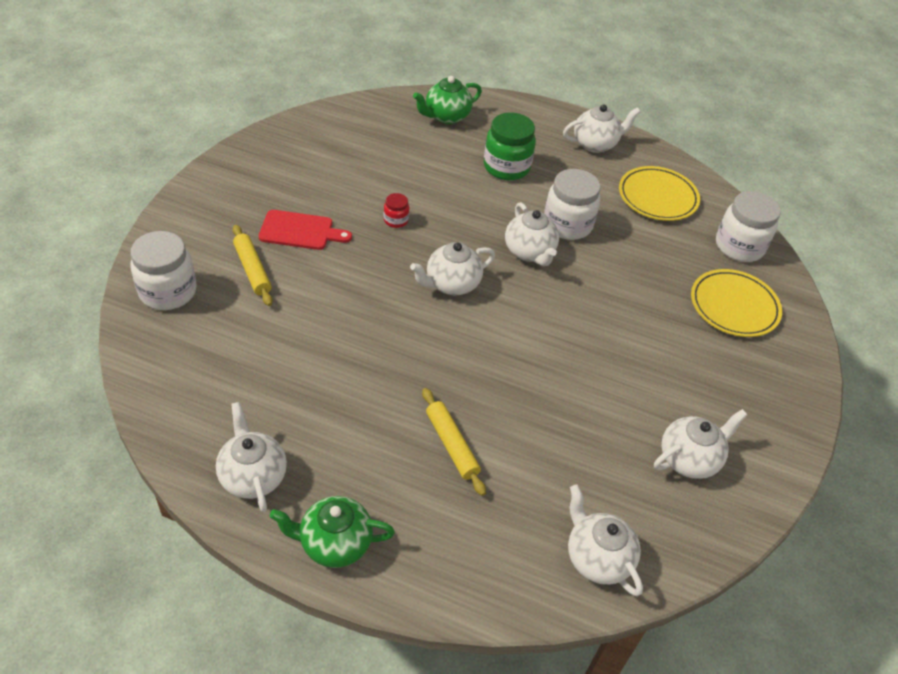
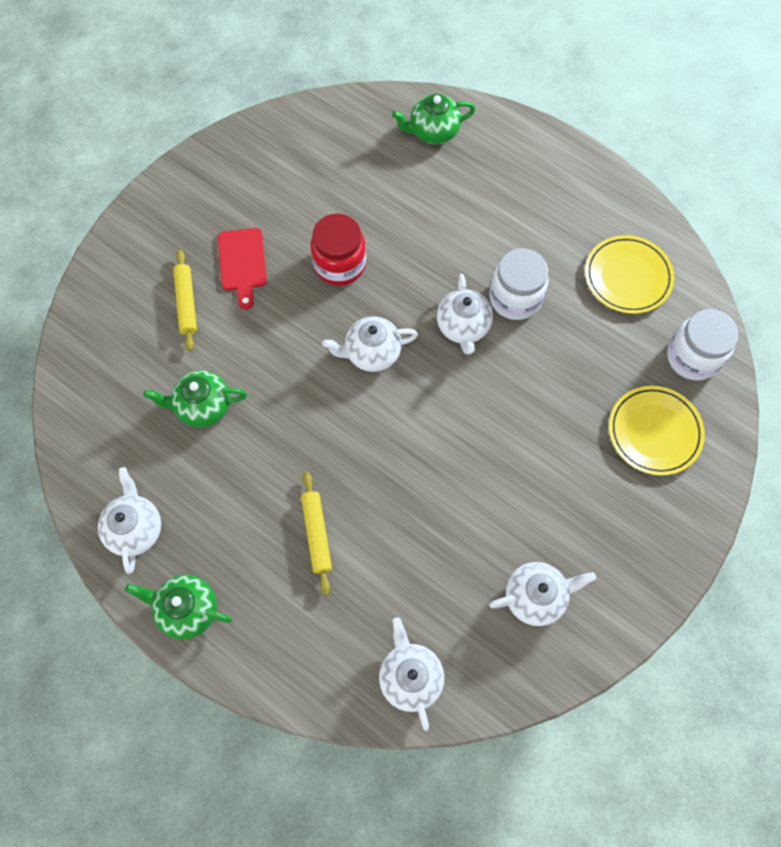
camera: 20 degrees right, 20 degrees up
(168, 292) = (105, 316): white jar -> none
(295, 353) = (202, 407): none -> green teapot
(300, 231) = (242, 263): red cutting board -> red cutting board turned 60 degrees clockwise
(396, 220) = (339, 264): red jar -> red jar, size x2.05
(506, 167) = (476, 211): green jar -> none
(595, 144) = (585, 193): white teapot -> none

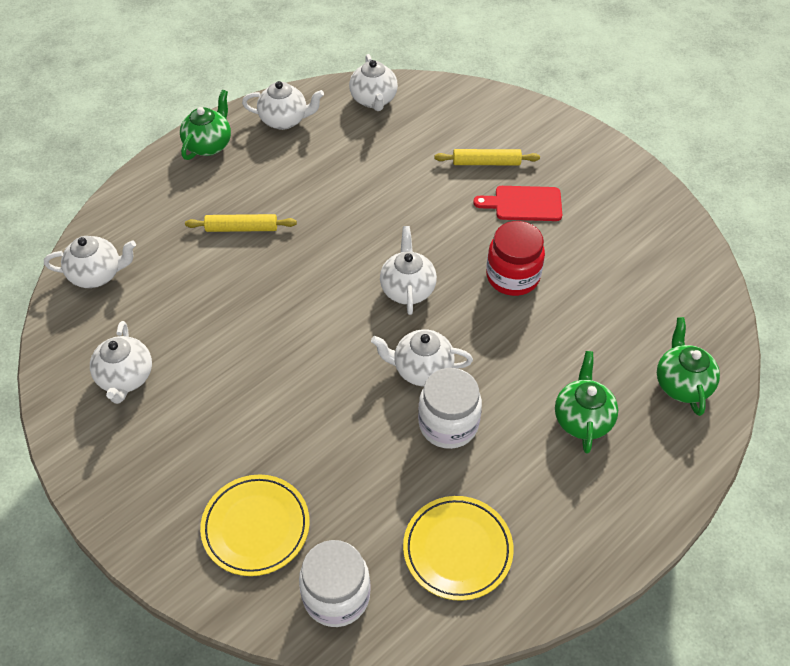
camera: 100 degrees right, 15 degrees down
(93, 433) = (374, 100): none -> white teapot
(202, 407) = (381, 166): green teapot -> green teapot (582, 419)

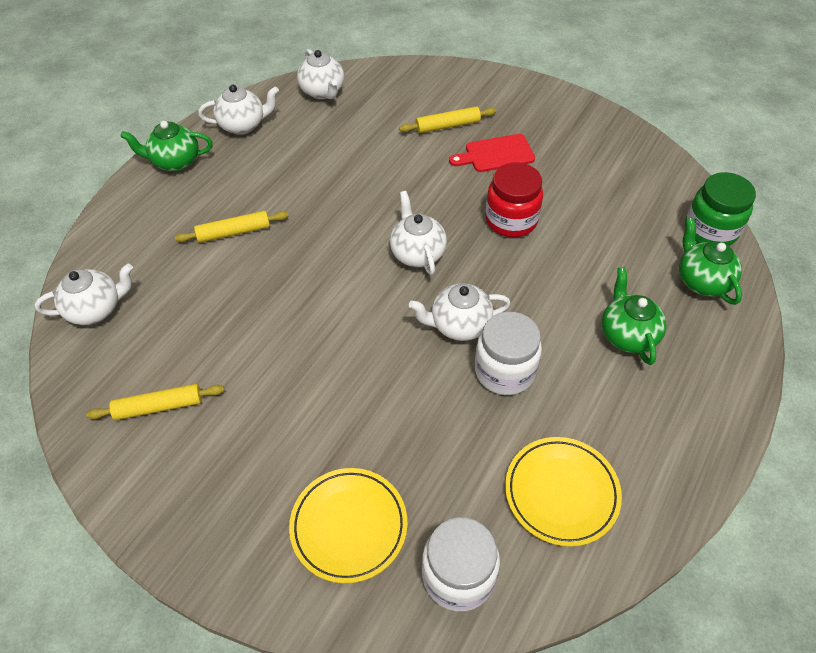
camera: 15 degrees left, 0 degrees up
(126, 378) = (159, 407): white teapot -> yellow rolling pin
(209, 145) = (175, 162): green teapot -> green teapot turned 105 degrees counterclockwise
(714, 334) = (710, 230): none -> green jar

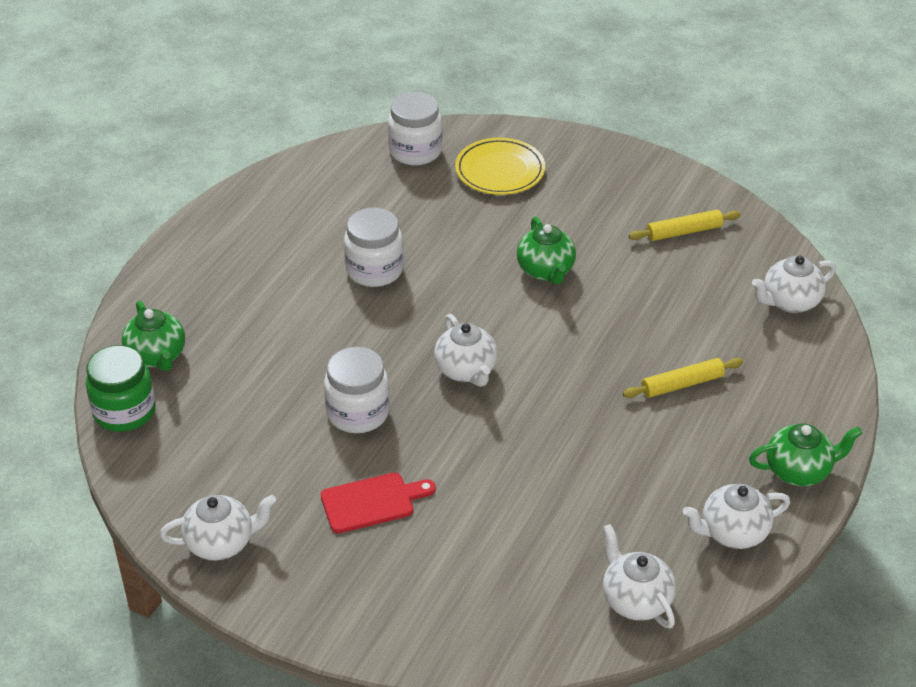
camera: 175 degrees right, 10 degrees down
(447, 125) = (439, 546): yellow rolling pin -> none
(459, 325) = (418, 304): white teapot -> white teapot (221, 543)
(511, 220) = (358, 413): red jar -> white jar
(561, 492) = (334, 195): yellow plate -> none
(627, 334) = (251, 304): green teapot -> green teapot (546, 271)

